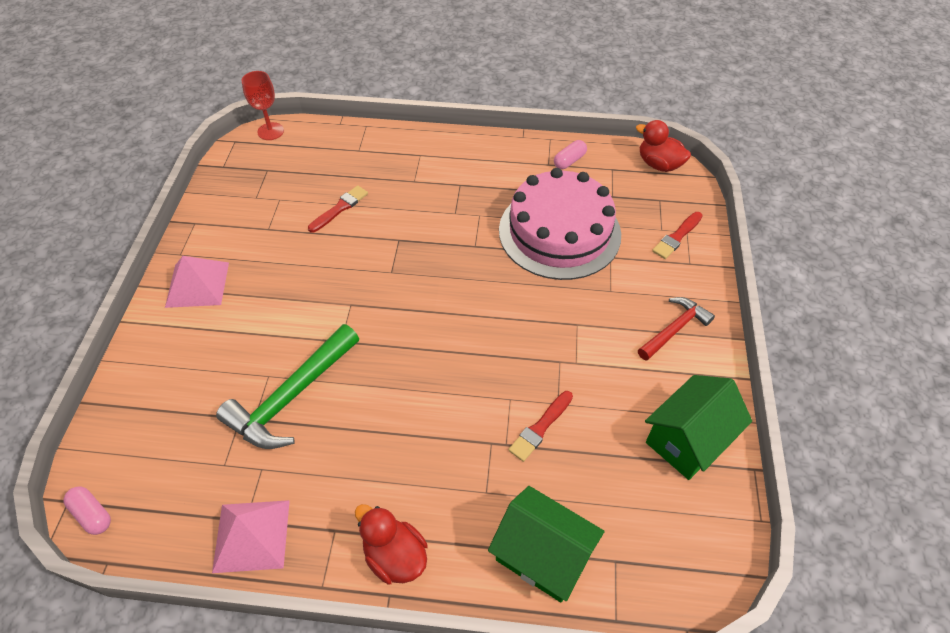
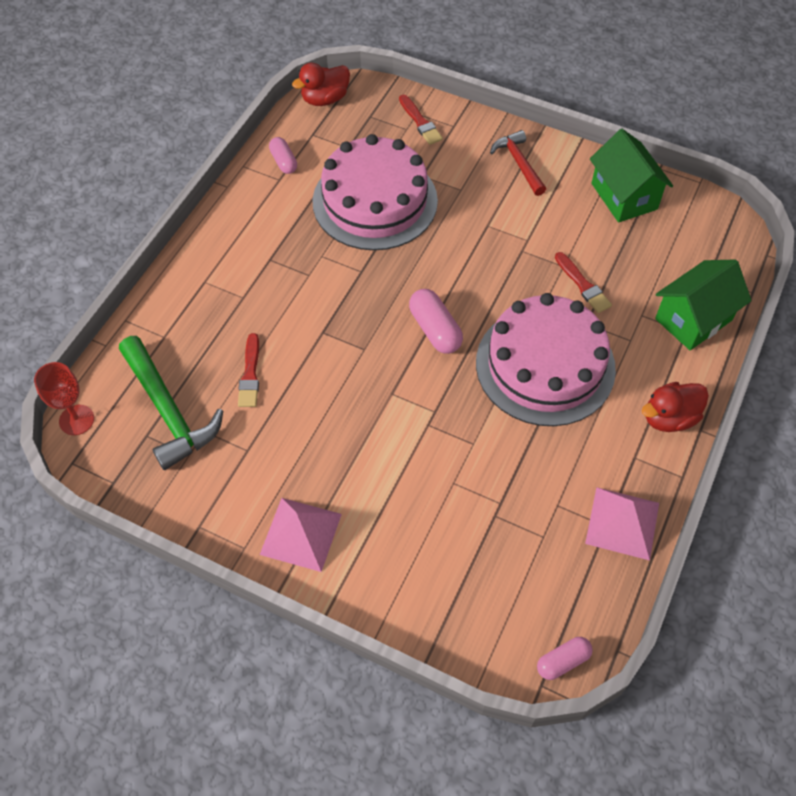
camera: 70 degrees left, 5 degrees up
(291, 397) = (486, 466): green hammer -> green hammer (169, 411)
(340, 208) = (250, 374): red brush -> red brush turned 150 degrees counterclockwise
(423, 417) = (545, 365): none -> pink cake
(431, 316) = (435, 329): none -> pink capsule

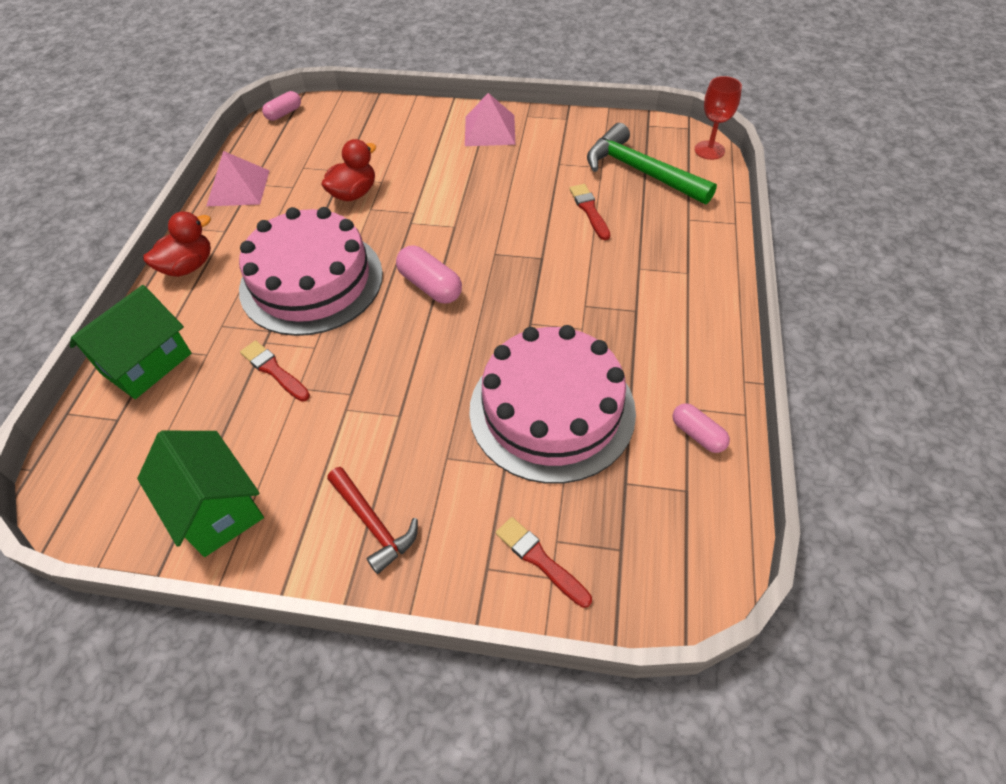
camera: 165 degrees right, 5 degrees down
(325, 99) = (706, 563): red duck -> red duck (354, 193)

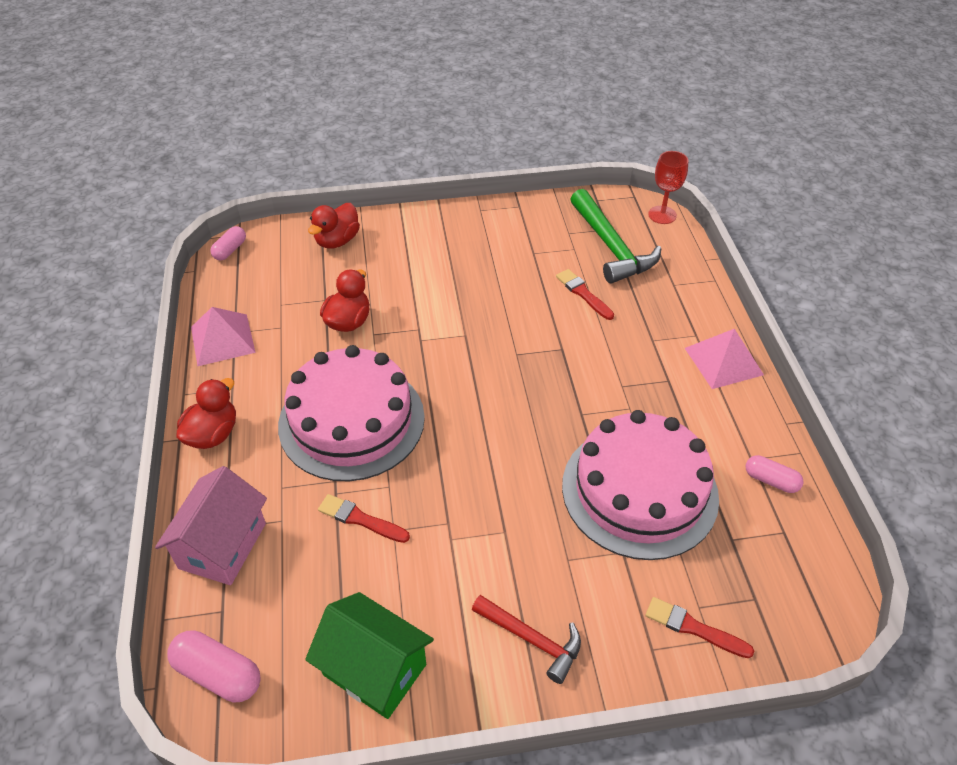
camera: 20 degrees left, 5 degrees down
(146, 363) = (223, 545): green house -> pink house
(380, 121) = (337, 241): none -> red duck
(430, 286) = (471, 399): pink capsule -> pink capsule (218, 674)
(490, 130) = (451, 231): pink pyramid -> pink pyramid (723, 361)
(640, 171) = (611, 247): green hammer -> green hammer turned 135 degrees counterclockwise

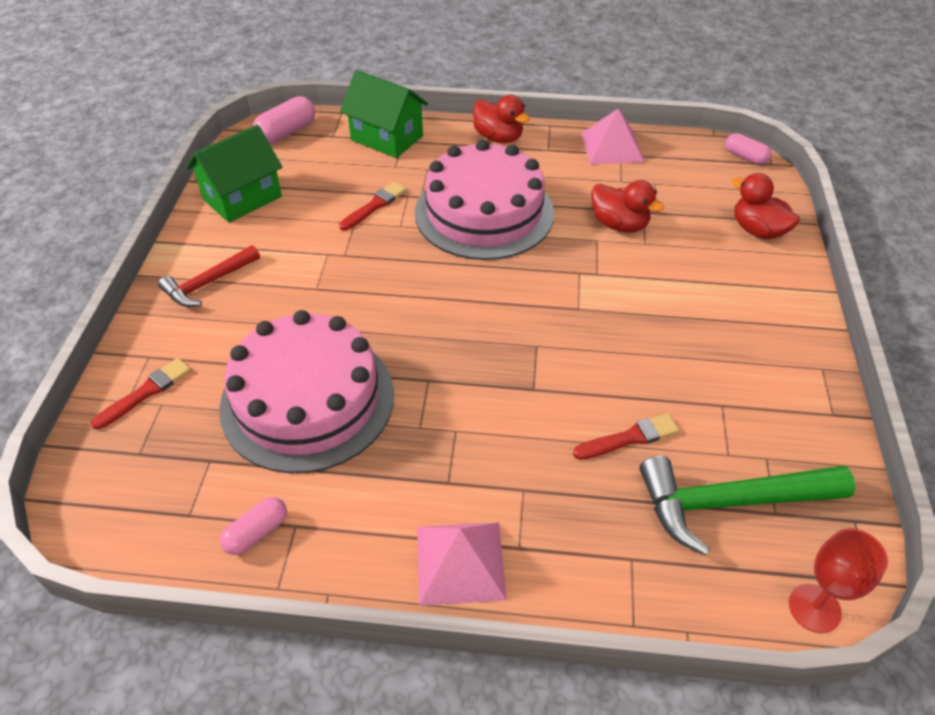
camera: 105 degrees right, 0 degrees up
(223, 545) = (387, 138): pink house -> green house

